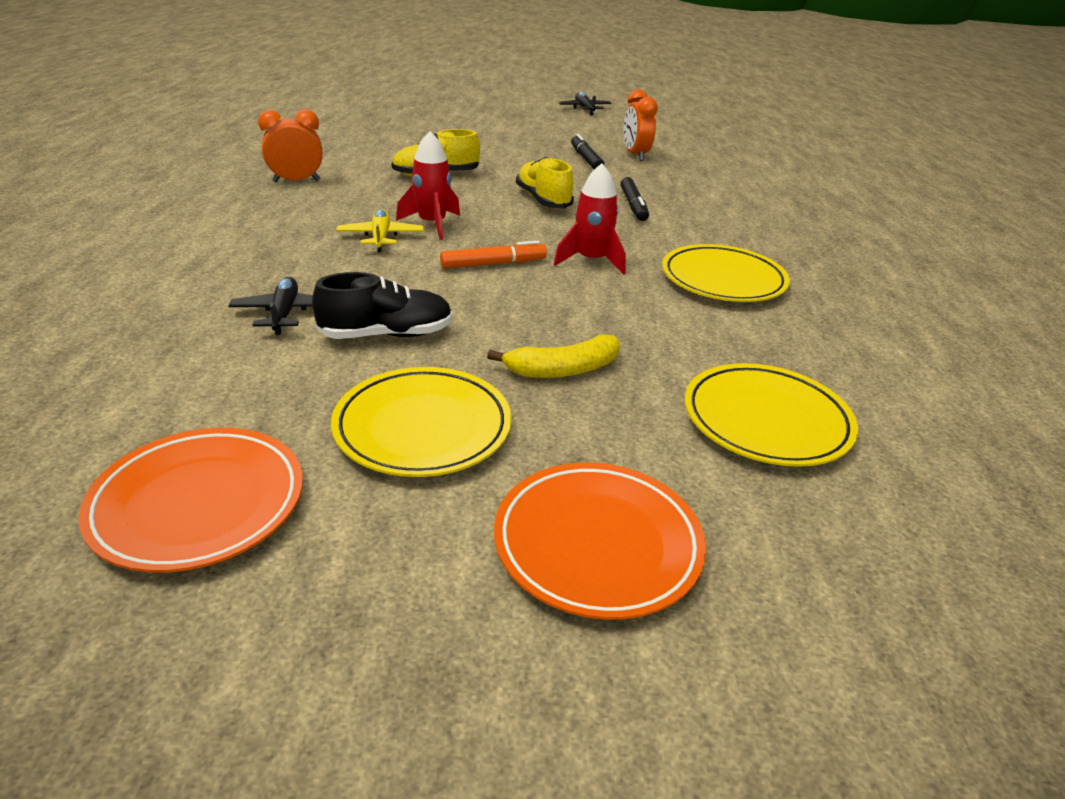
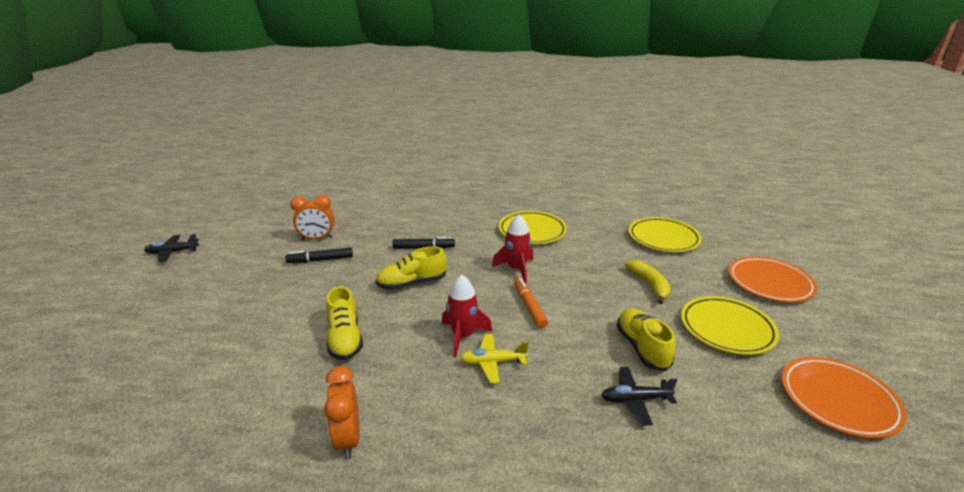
camera: 85 degrees left, 5 degrees down
(387, 334) = (642, 348): black shoe -> yellow shoe

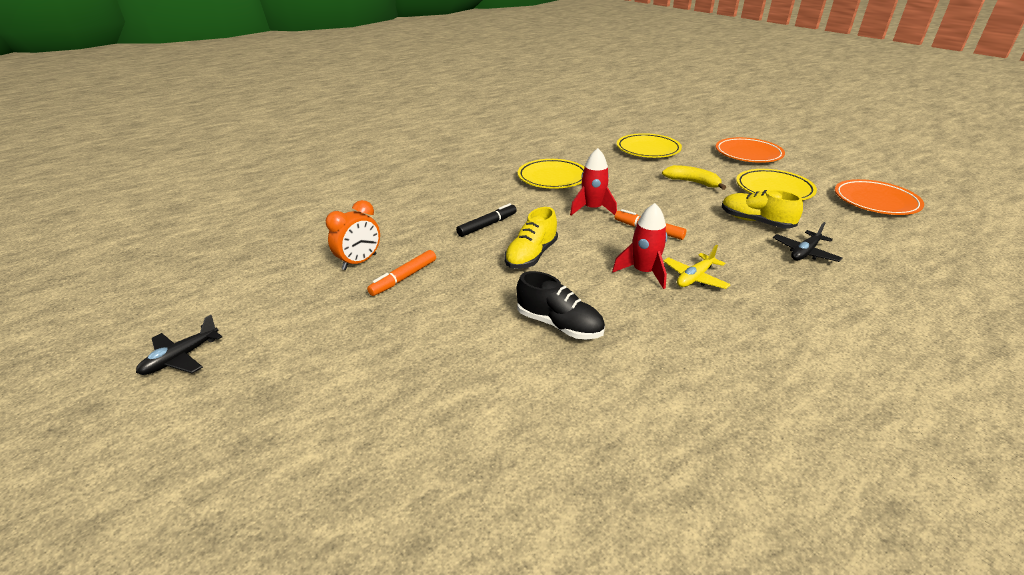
camera: 40 degrees left, 5 degrees up
(320, 260) = (404, 278): black marker -> orange marker
(345, 339) = (559, 325): yellow shoe -> black shoe
(348, 439) = (704, 388): orange clock -> none

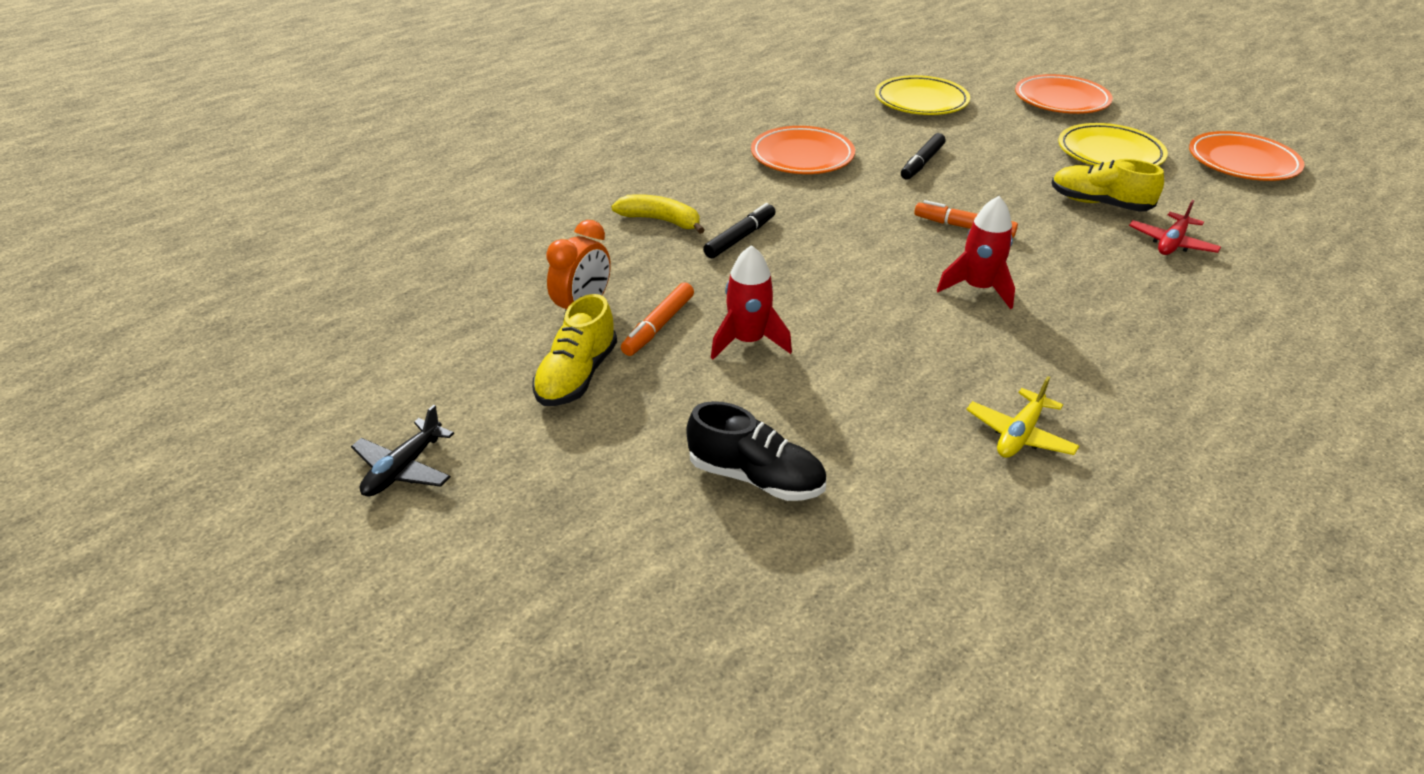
camera: 10 degrees left, 5 degrees up
(531, 256) = (820, 278): yellow shoe -> yellow shoe (577, 376)
(552, 178) = (802, 156): yellow plate -> orange plate
(559, 325) = (896, 370): black shoe -> black shoe (756, 477)
(592, 209) = (877, 202): red rocket -> red rocket (748, 341)
(634, 187) = (922, 163): none -> black marker
(692, 182) = (999, 150): yellow banana -> yellow banana (661, 220)
(695, 278) = (1045, 290): yellow plane -> yellow plane (1019, 434)
(804, 253) = (1171, 243): black plane -> red plane

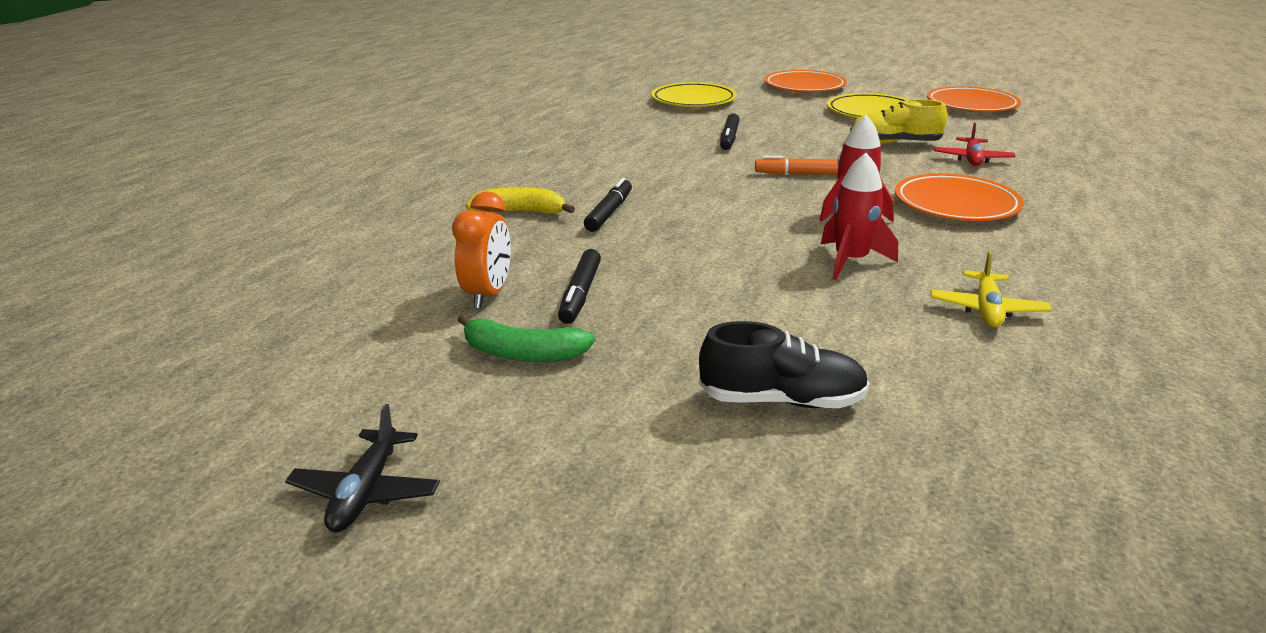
camera: 20 degrees left, 10 degrees down
(577, 376) = (522, 353): yellow shoe -> green banana
(659, 326) = (580, 294): orange marker -> black marker
(748, 341) = (681, 289): red rocket -> red rocket (851, 261)
(802, 156) = (620, 148): orange plate -> orange plate (955, 204)

